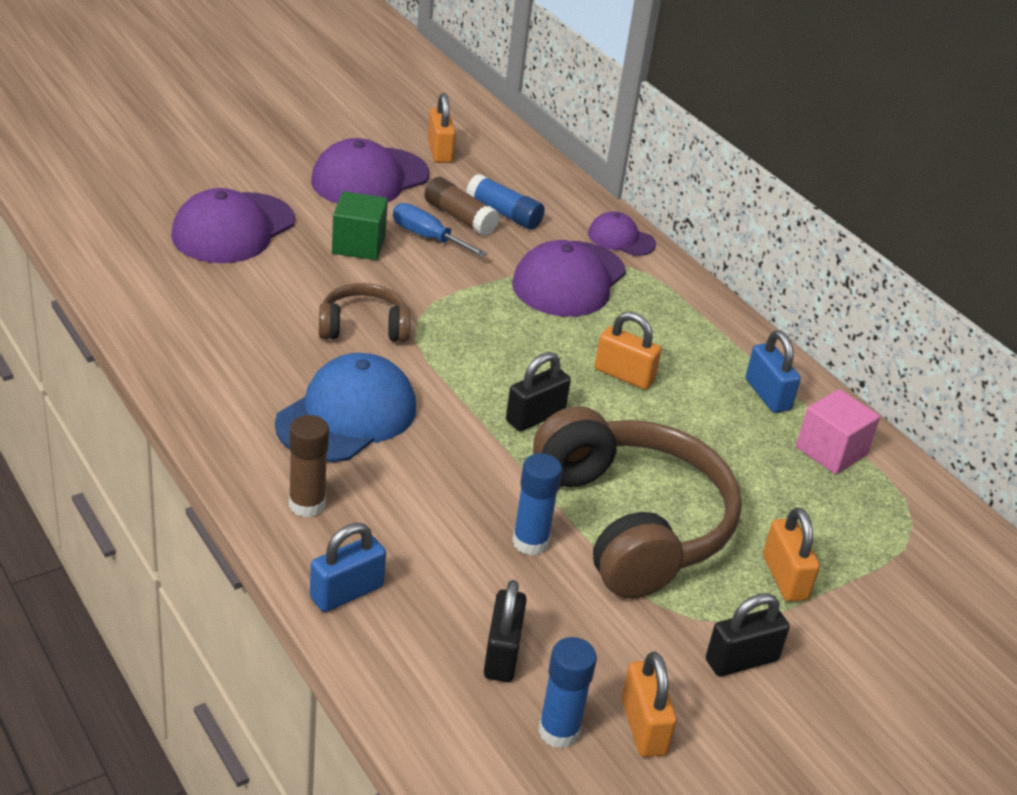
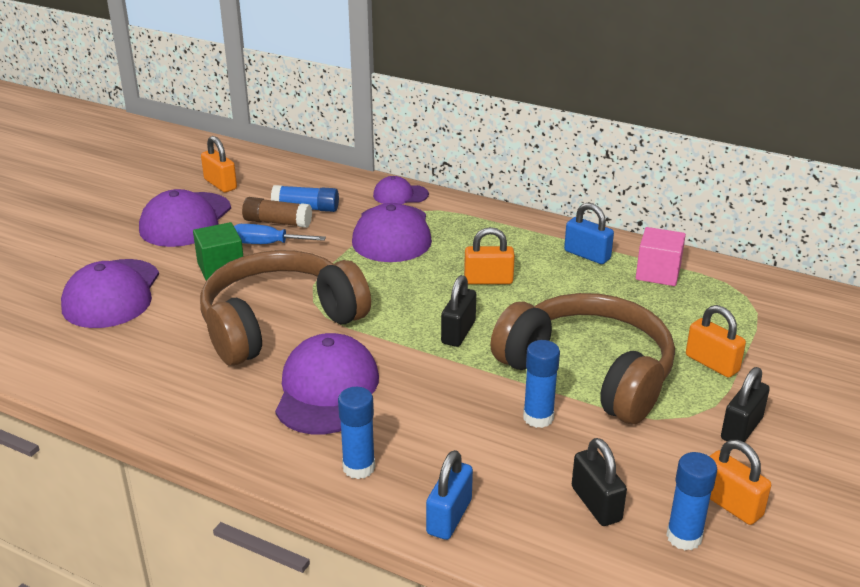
camera: 25 degrees left, 5 degrees down
(307, 504) = (359, 467): brown glue stick -> blue glue stick
(347, 415) = (327, 390): blue cap -> purple cap
(363, 327) = (279, 323): brown headphones -> brown headphones, size x2.00

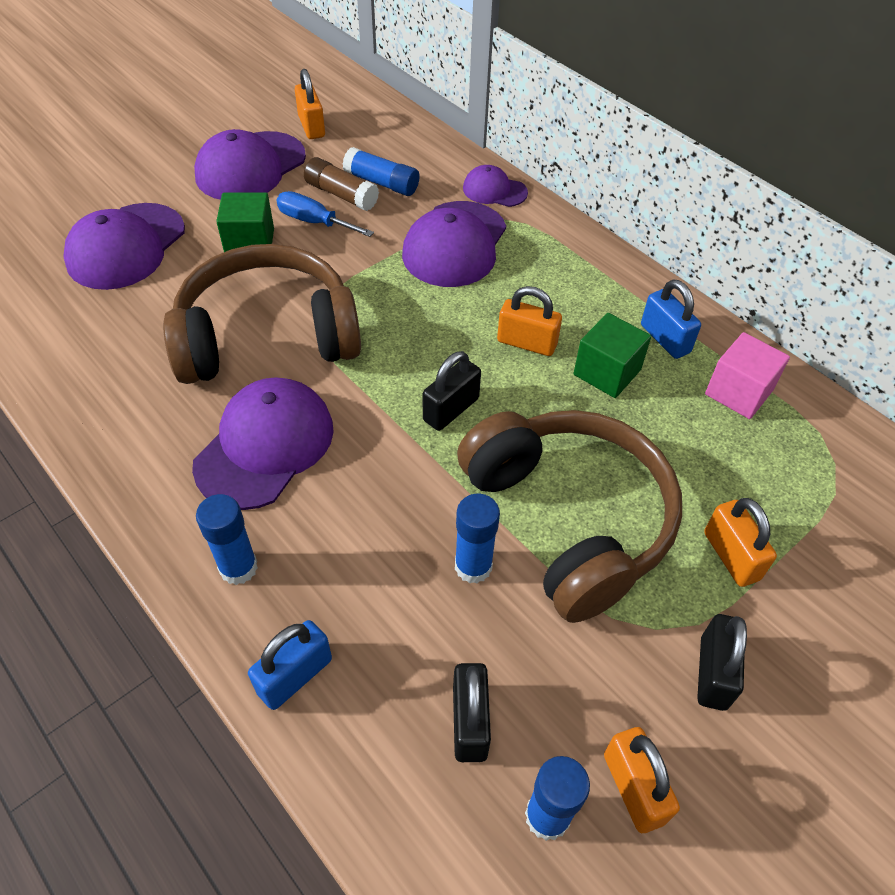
camera: 20 degrees right, 20 degrees up
(559, 283) = (607, 372): none -> green cube
(741, 428) = (713, 673): black padlock -> black padlock turned 45 degrees counterclockwise

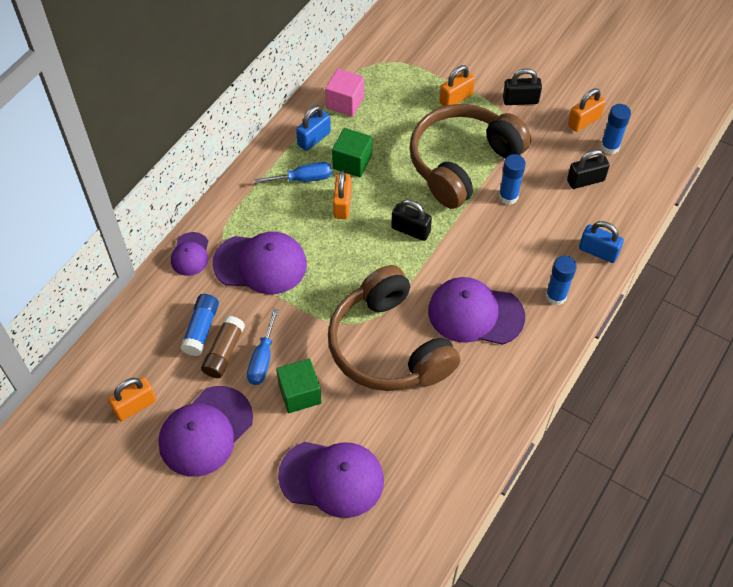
camera: 105 degrees left, 5 degrees up
(250, 167) = (205, 431): purple cap -> purple cap turned 105 degrees clockwise
(587, 312) = (303, 179): none -> blue screwdriver

